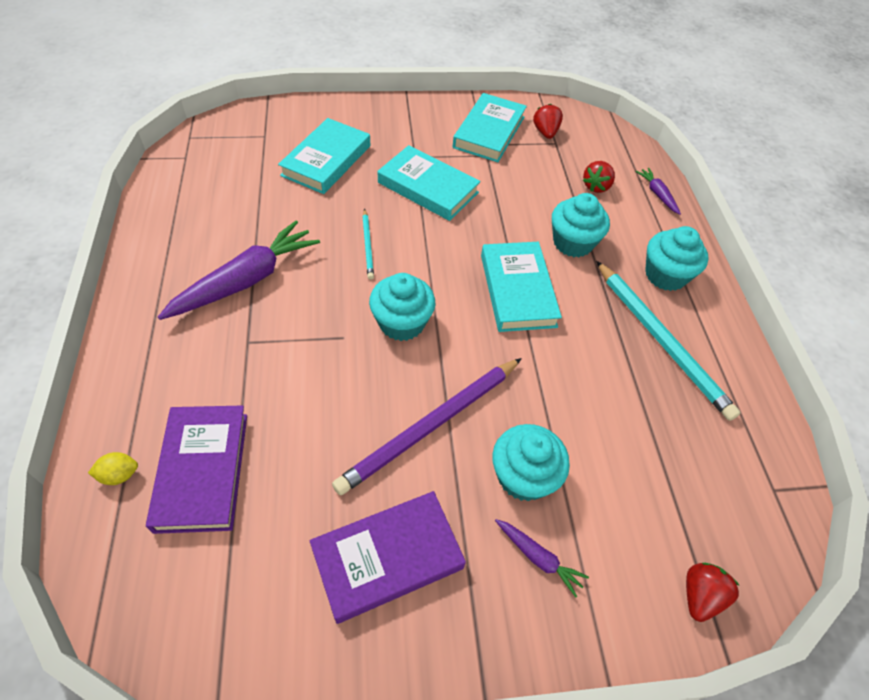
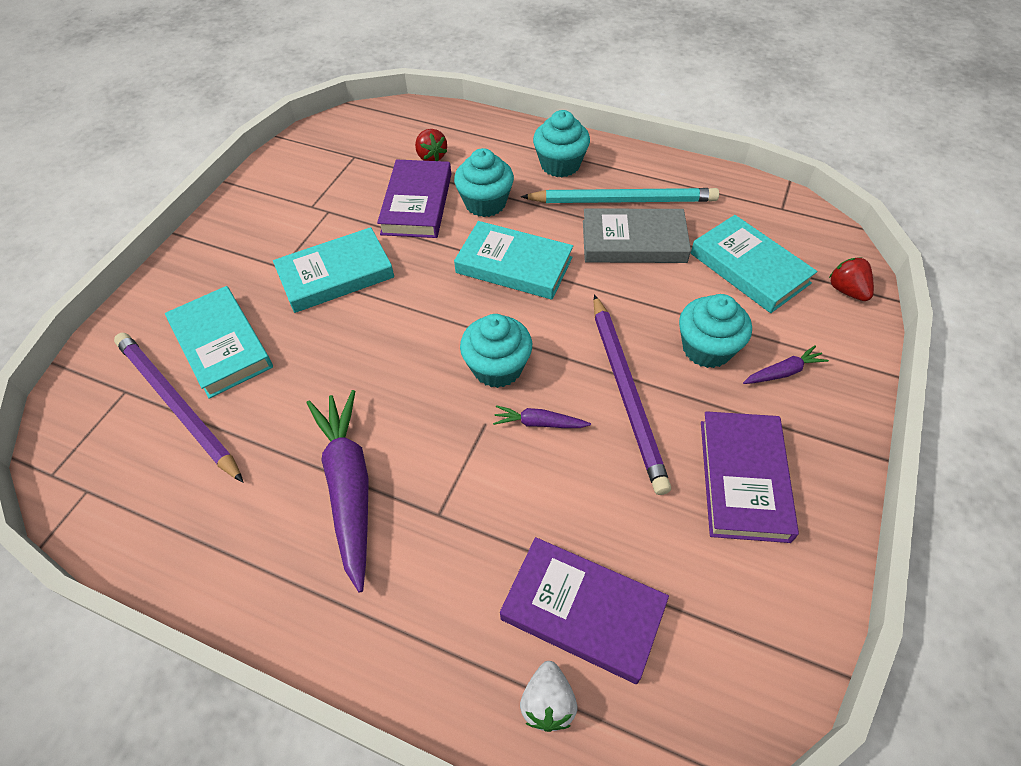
camera: 55 degrees left, 0 degrees up
(119, 475) = (548, 702): yellow lemon -> white strawberry
(266, 164) = (177, 405): none -> purple pencil
(368, 245) = (378, 356): turquoise pencil -> none
(489, 132) = (298, 195): turquoise book -> turquoise book (749, 268)
(536, 200) = (417, 203): none -> purple book
(545, 132) = (334, 156): red strawberry -> none
(614, 368) = (633, 241): none -> grey book
(657, 194) = (470, 124): purple carrot -> purple carrot (539, 423)

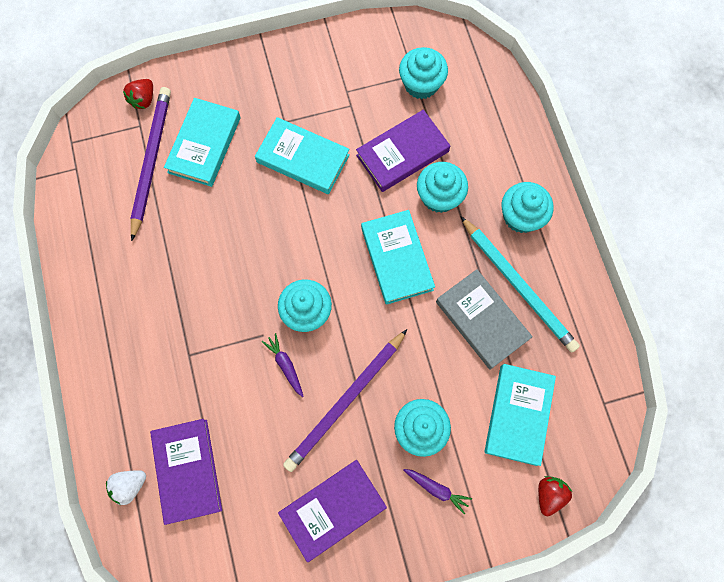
camera: 50 degrees right, 20 degrees up
(349, 487) = (170, 295): purple carrot -> none
(369, 156) = (421, 84): none -> turquoise cupcake
(431, 156) = (455, 124): red strawberry -> red strawberry (144, 100)

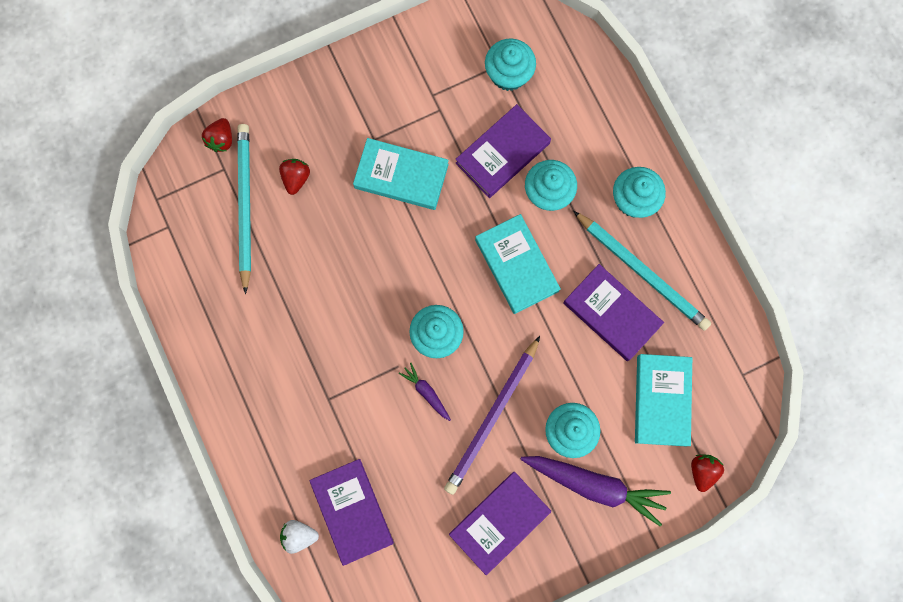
camera: 10 degrees left, 5 degrees up
(130, 485) = (299, 535): white strawberry -> white strawberry turned 45 degrees clockwise
(151, 161) = (245, 205): purple pencil -> turquoise pencil
(204, 145) = (296, 178): turquoise book -> red strawberry
(436, 489) = (595, 485): purple carrot -> purple carrot, size x2.13
(482, 320) = (611, 313): grey book -> purple book

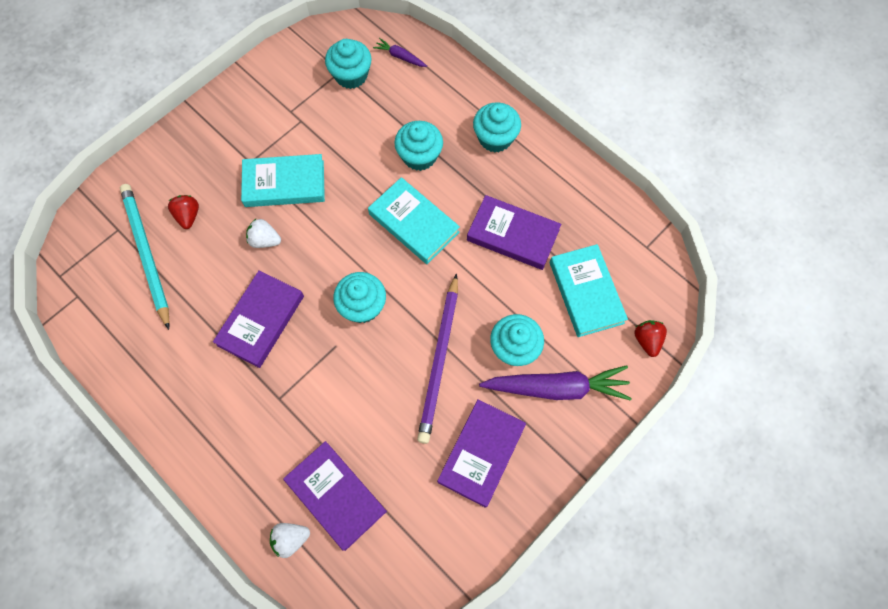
camera: 20 degrees left, 10 degrees down
(221, 140) = (108, 206): red strawberry -> none
(363, 231) = (265, 240): none -> white strawberry
(426, 392) = (370, 360): purple carrot -> purple carrot (400, 57)
(502, 153) = (368, 137): purple book -> purple book (261, 320)
(642, 272) = (526, 192): turquoise pencil -> none

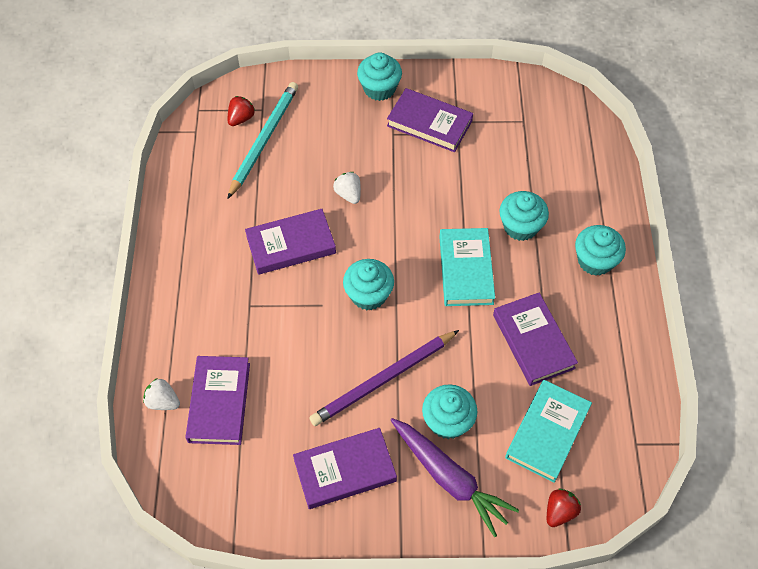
camera: 45 degrees right, 10 degrees down
(188, 216) = (315, 137): red strawberry -> red strawberry (241, 118)
(270, 130) = (429, 123): none -> purple book
(284, 183) = (401, 167): turquoise book -> none
(351, 75) = (528, 130): turquoise cupcake -> turquoise cupcake (379, 89)
(400, 57) = (581, 145): purple carrot -> none

